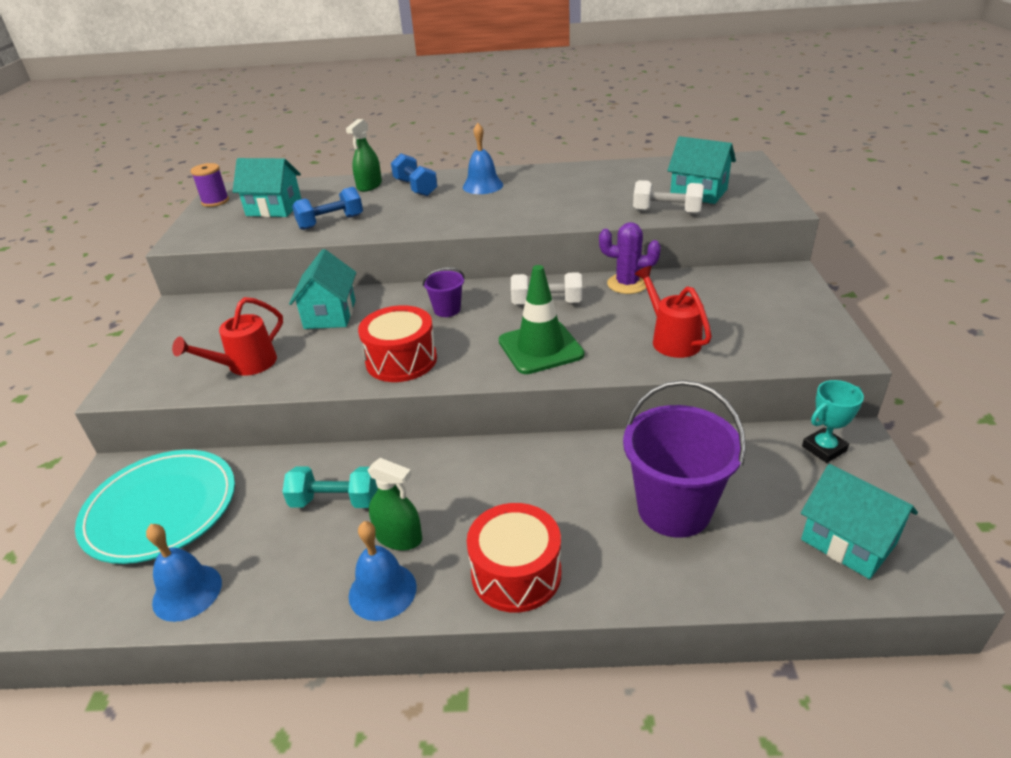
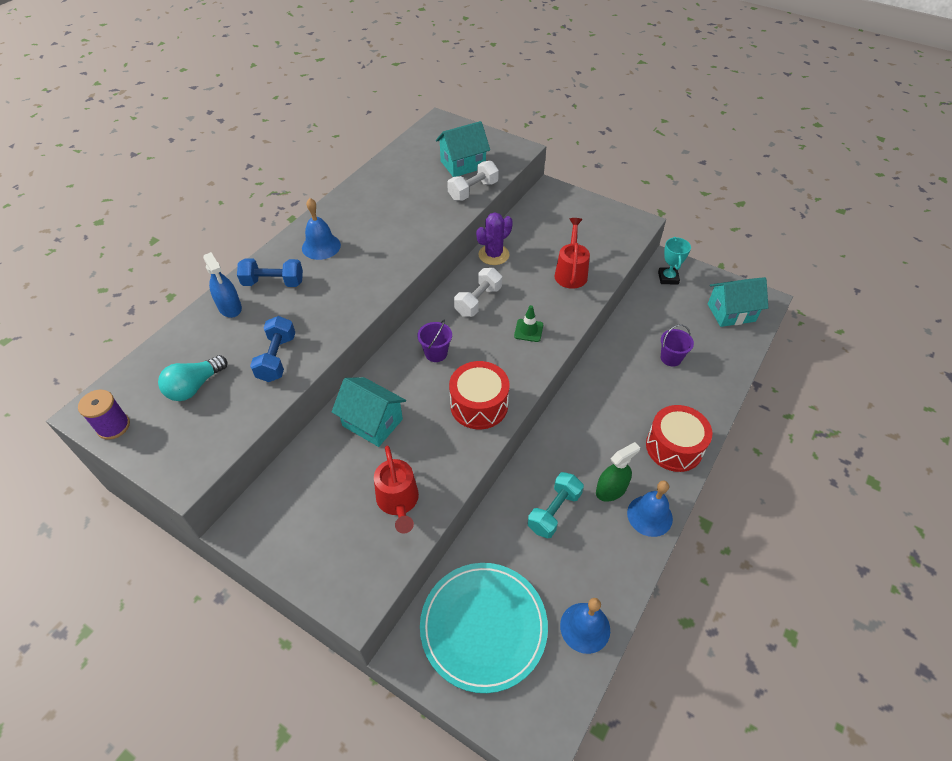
camera: 60 degrees left, 15 degrees up
(274, 208) = (195, 386): turquoise house -> turquoise light bulb
(369, 186) = (230, 307): green spray bottle -> blue spray bottle
(540, 348) = (528, 330): green traffic cone -> green traffic cone, size x0.51
(671, 339) = (571, 272): red watering can -> red watering can turned 90 degrees clockwise
(674, 509) = (671, 358): purple bucket -> purple bucket, size x0.48

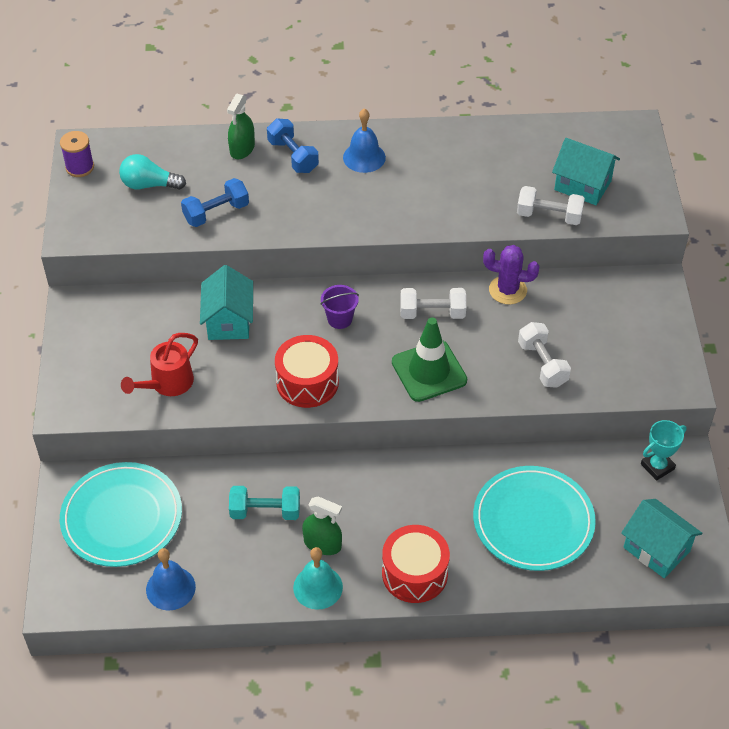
camera: 55 degrees right, 0 degrees up
(230, 307) = (242, 149): blue spray bottle -> green spray bottle
(528, 330) = (429, 371): green traffic cone -> green traffic cone, size x1.98
(571, 272) = (542, 364): red watering can -> white dumbbell
(649, 515) = (318, 587): blue bell -> turquoise bell
(671, 358) = (533, 521): purple bucket -> turquoise plate

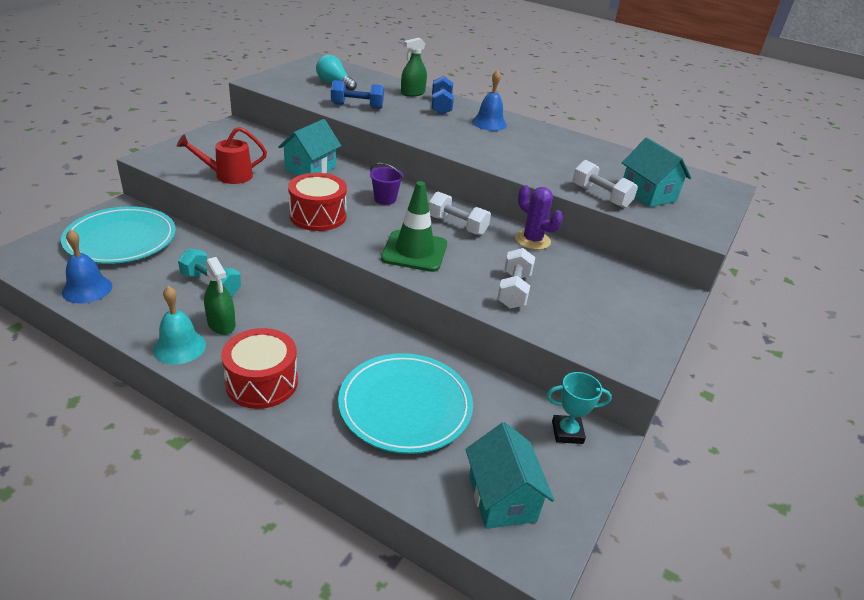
camera: 30 degrees right, 15 degrees down
(80, 167) = (306, 66): purple spool -> none

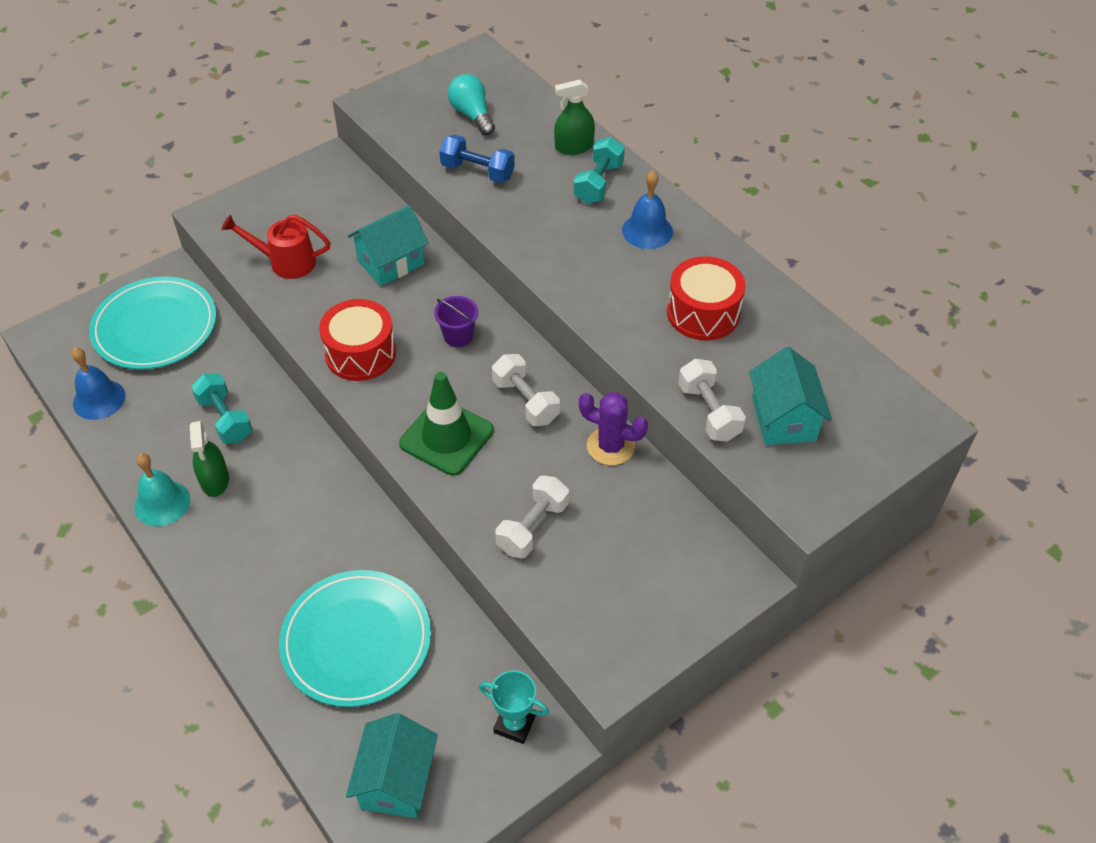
camera: 25 degrees right, 15 degrees up
(262, 382) = (224, 571): red drum -> red drum (703, 313)
(441, 106) = (598, 183): blue dumbbell -> turquoise dumbbell
(532, 240) = (610, 446): purple cactus -> purple cactus turned 45 degrees counterclockwise

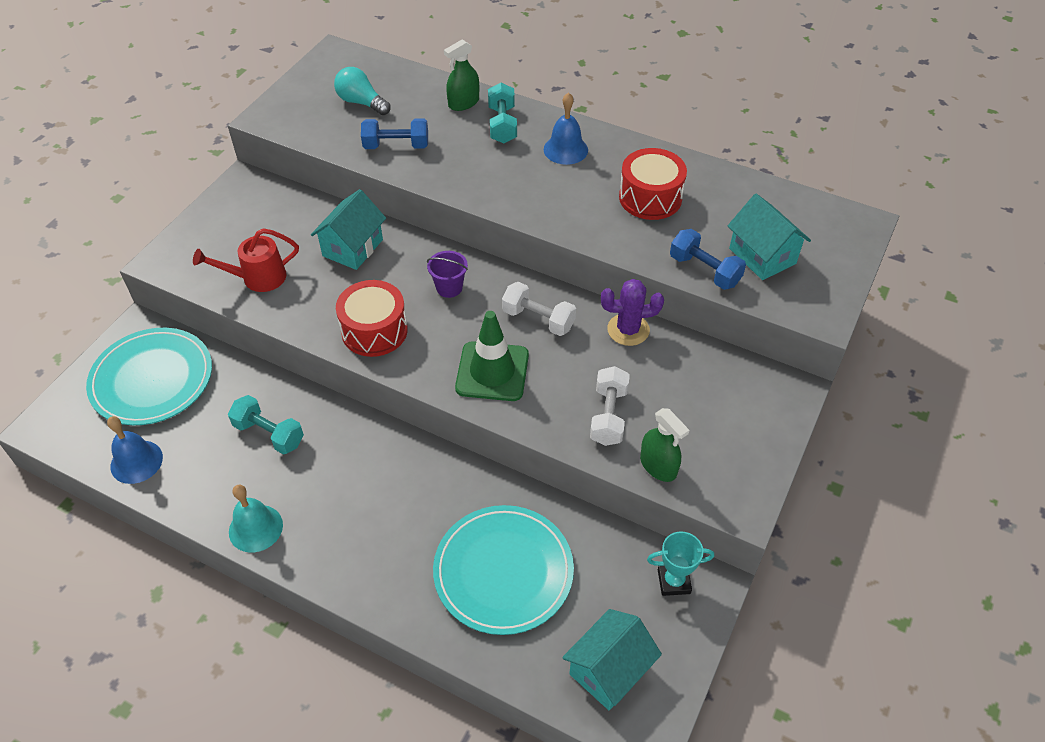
camera: 25 degrees left, 0 degrees up
(215, 480) = (292, 489): green spray bottle -> green spray bottle (658, 466)
(396, 781) = (609, 670): turquoise house -> turquoise house turned 60 degrees clockwise
(708, 412) = (704, 270): white dumbbell -> blue dumbbell

